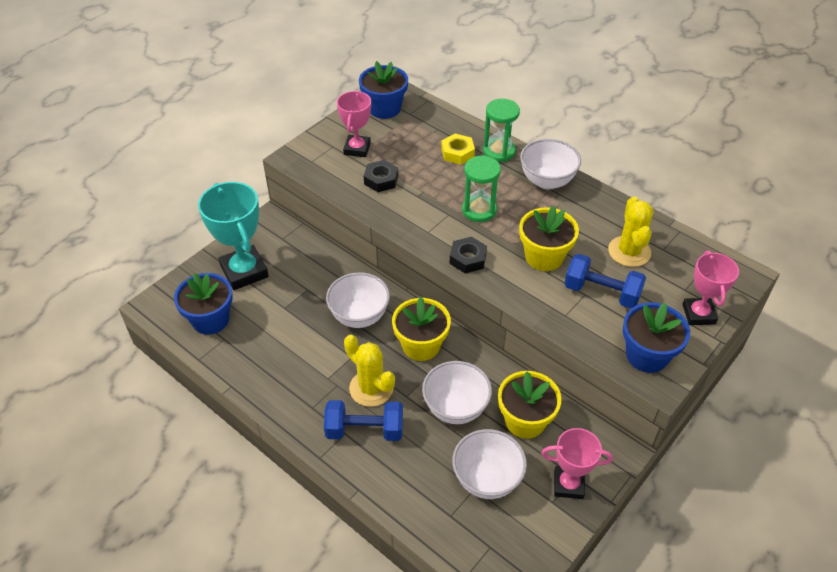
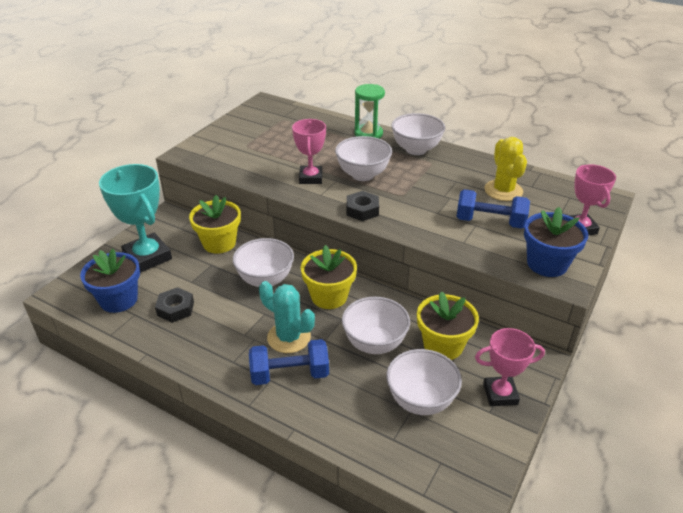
camera: 10 degrees left, 10 degrees down
(357, 149) = (242, 143): pink trophy -> pink trophy (310, 178)
(371, 388) = (289, 337): yellow cactus -> turquoise cactus
(381, 180) = (269, 162): black nut -> black nut (175, 309)
(384, 108) = (261, 114): blue flower pot -> none
(457, 153) = (333, 138): yellow nut -> none
(479, 210) = (363, 175): green hourglass -> white bowl
(544, 257) = (430, 202): yellow flower pot -> yellow flower pot (219, 243)

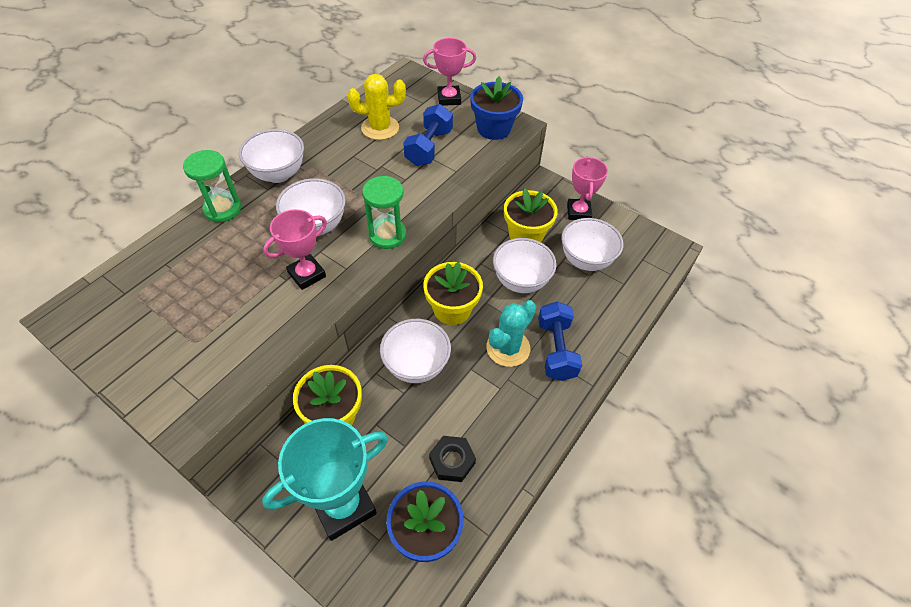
camera: 85 degrees left, 15 degrees up
(310, 178) = (307, 274): pink trophy -> pink trophy turned 45 degrees counterclockwise
(362, 210) = (387, 235): black nut -> green hourglass

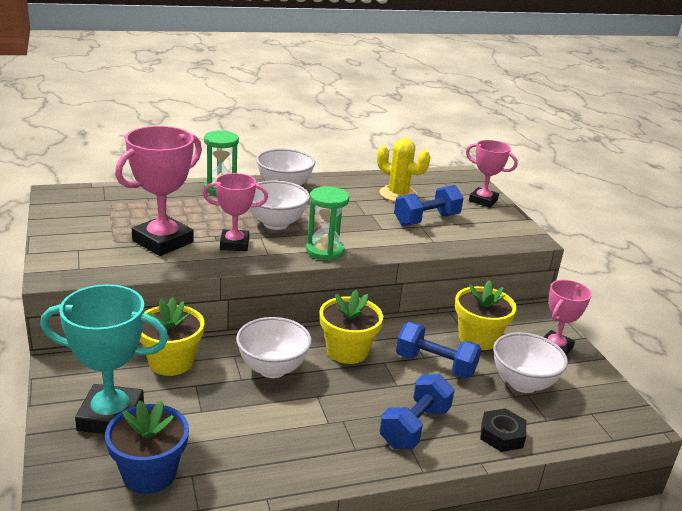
camera: 35 degrees right, 25 degrees down
(241, 313) = (163, 241): none -> pink trophy
(452, 461) = (227, 443): black nut -> black nut (502, 435)
(493, 129) = (503, 232): blue flower pot -> none
(508, 348) = (368, 401): turquoise cactus -> none
(521, 281) = (435, 365): white bowl -> blue dumbbell

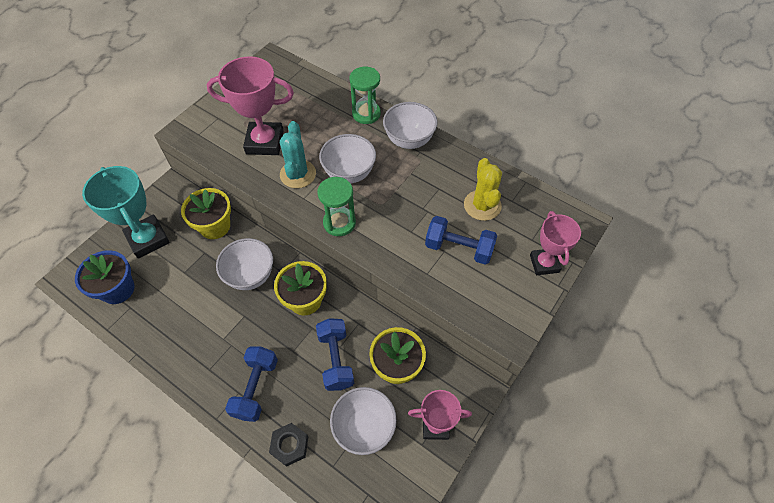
camera: 55 degrees right, 30 degrees up
(234, 244) = (298, 174): pink trophy -> turquoise cactus
(415, 427) = (256, 388): blue dumbbell -> blue dumbbell turned 75 degrees counterclockwise

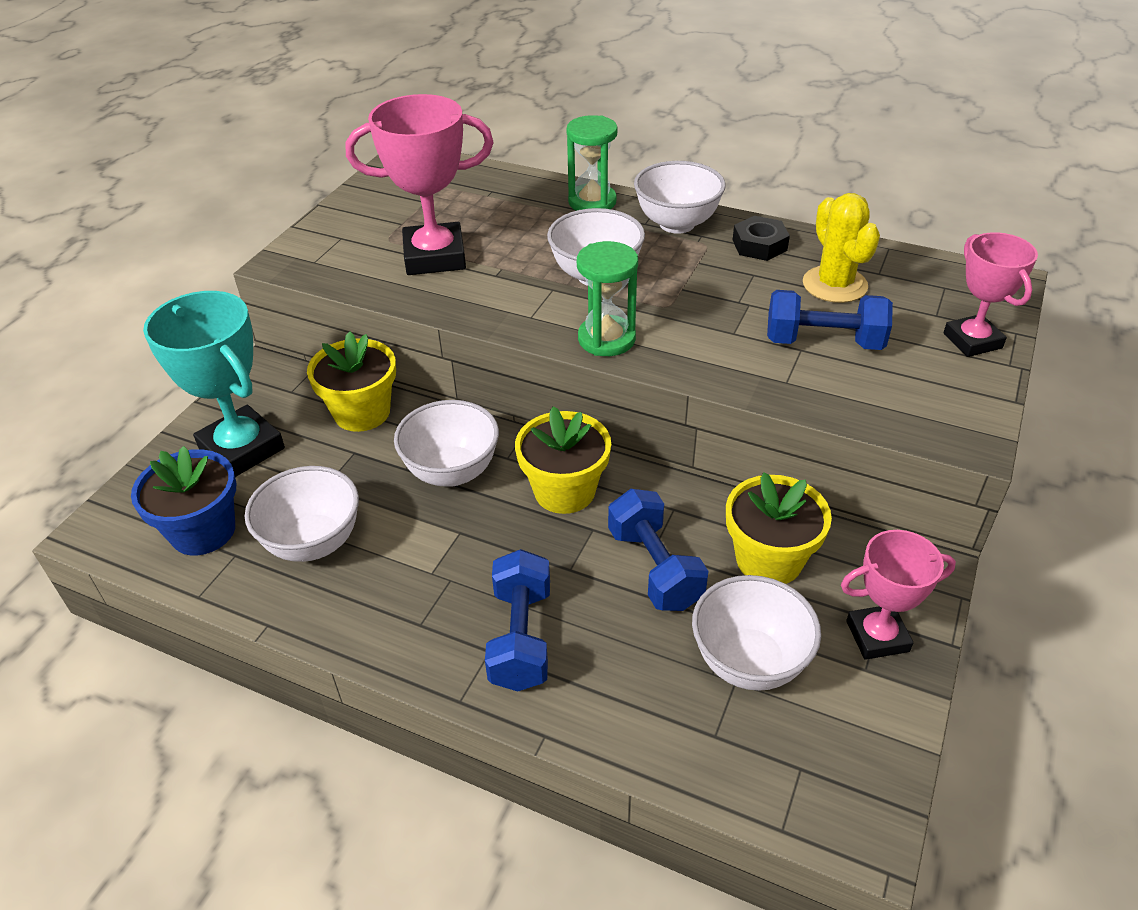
camera: 10 degrees left, 15 degrees down
(169, 308) = (313, 543): none -> white bowl
(289, 445) = (619, 717): black nut -> black nut (759, 245)
(298, 174) = (508, 288): turquoise cactus -> none

